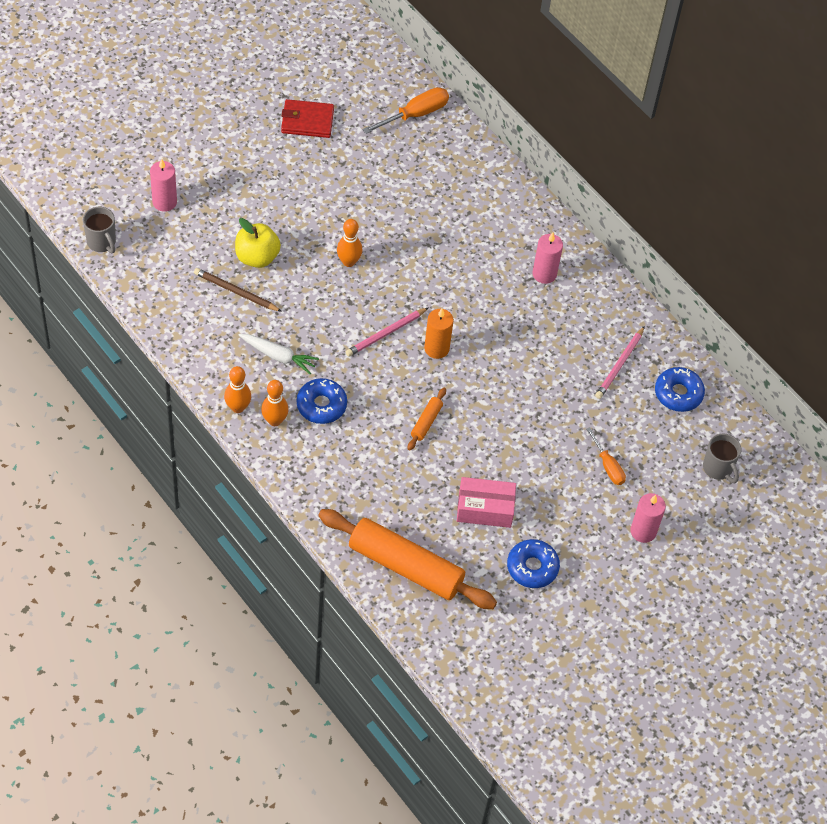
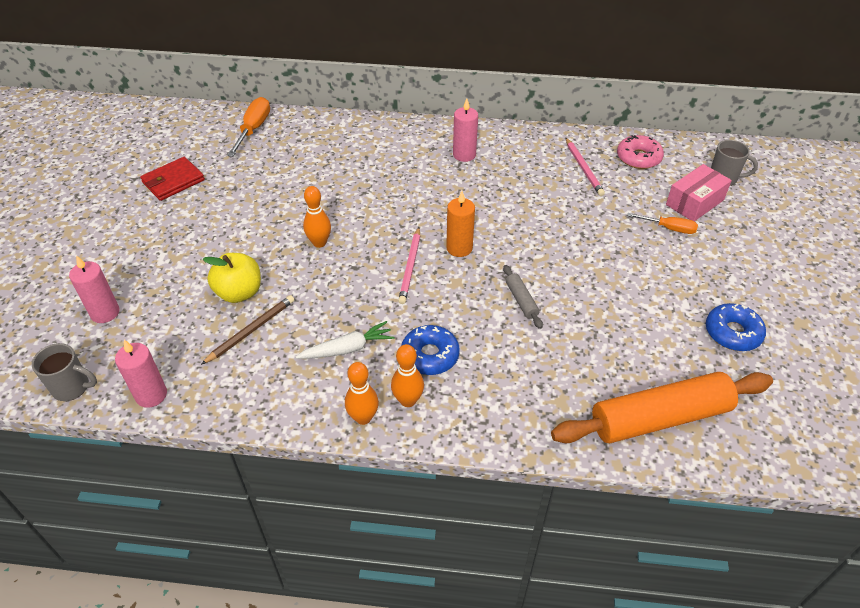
camera: 40 degrees left, 10 degrees down
(236, 292) = (251, 330): brown pencil -> brown pencil turned 150 degrees clockwise
(426, 422) = (521, 300): orange rolling pin -> grey rolling pin
(485, 509) = (645, 323): pink box -> pink box (694, 202)
(643, 531) = (749, 248): pink candle -> pink candle (151, 395)
(678, 393) = (638, 158): blue donut -> pink donut

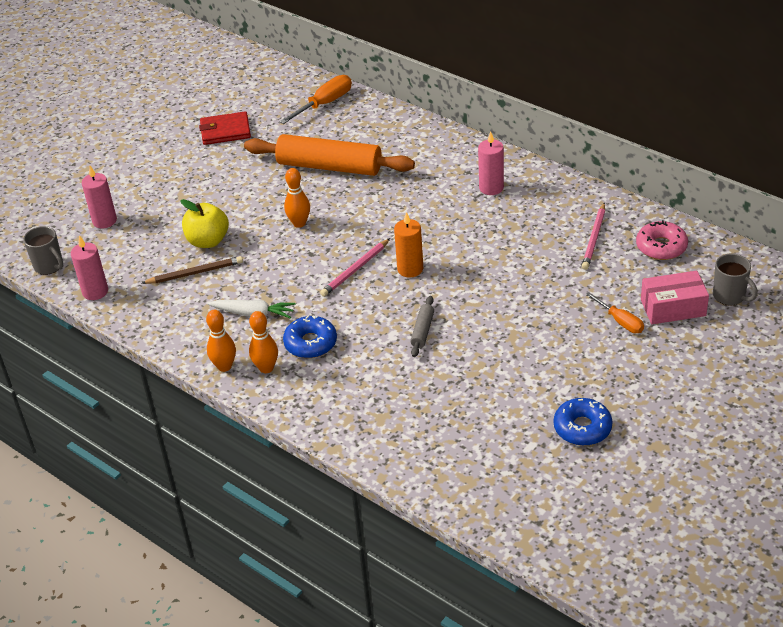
camera: 35 degrees right, 5 degrees down
(659, 417) = (448, 461): orange rolling pin -> orange rolling pin (329, 166)

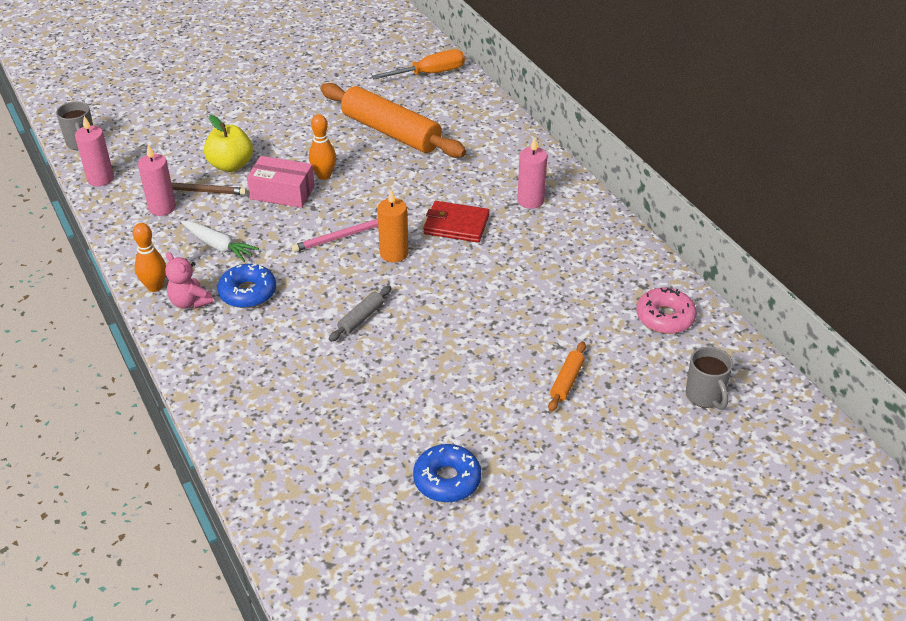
camera: 20 degrees right, 0 degrees up
(104, 221) = (158, 118): pink candle -> pink candle (162, 208)
(225, 131) = (322, 71): red wallet -> red wallet (456, 225)
(266, 368) = (190, 302): orange bowling pin -> pink teddy bear
(594, 238) = (600, 285): pink pencil -> none
(620, 322) = (567, 381): orange screwdriver -> orange rolling pin
(673, 307) = (633, 386): pink box -> pink box (282, 193)

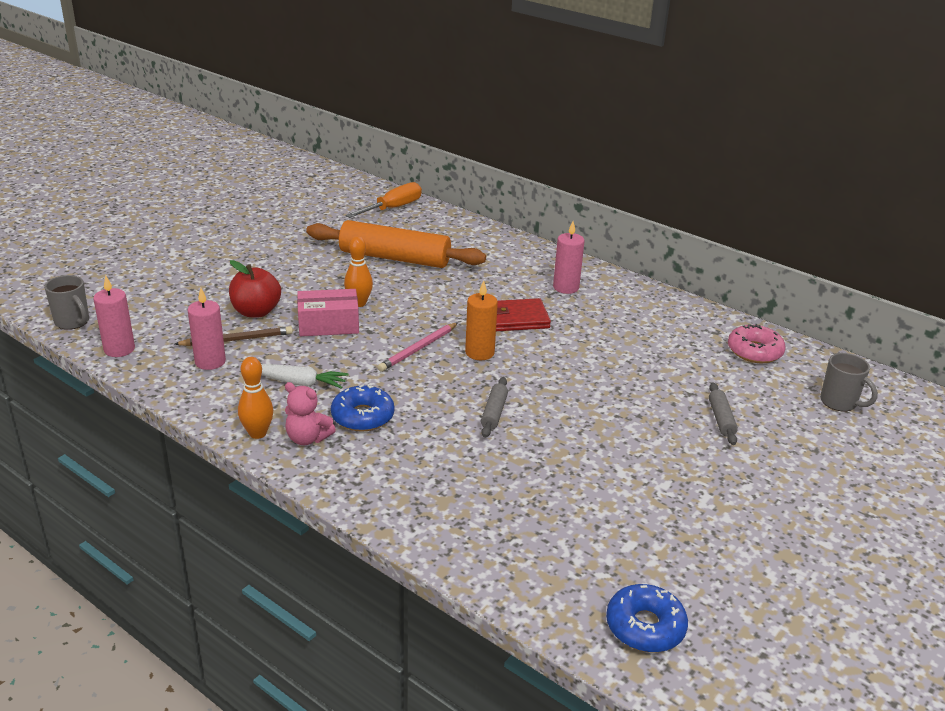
camera: 25 degrees left, 10 degrees down
(231, 165) = (256, 312): yellow apple -> red apple
(447, 480) = (691, 528): blue donut -> blue donut (645, 626)
(567, 381) = (721, 419): orange rolling pin -> grey rolling pin

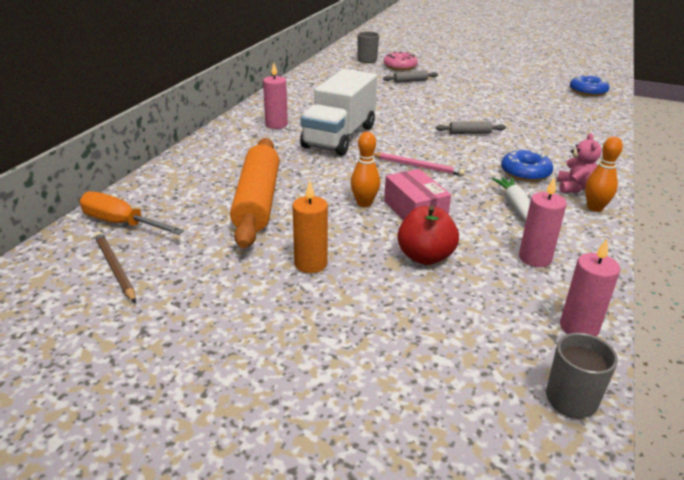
camera: 105 degrees left, 0 degrees up
(237, 339) = (485, 254): brown pencil -> brown pencil (115, 268)
(479, 353) = (401, 144): orange candle -> orange candle (310, 264)
(517, 318) = (339, 137): red wallet -> white truck
(754, 351) = (329, 74): pink donut -> pink donut (400, 67)

